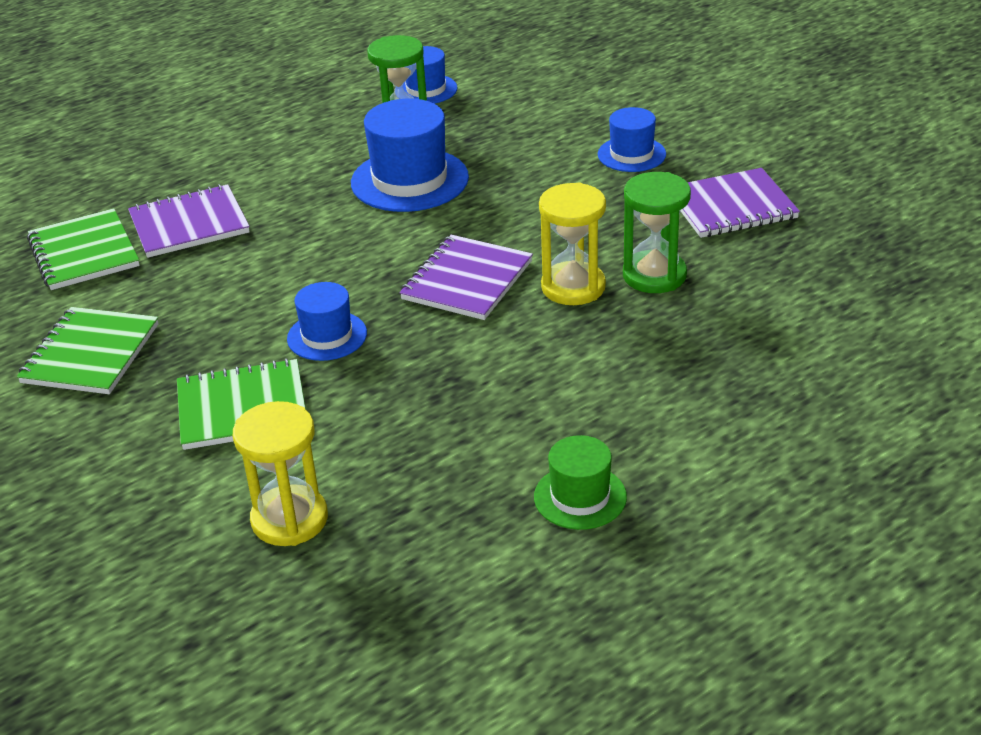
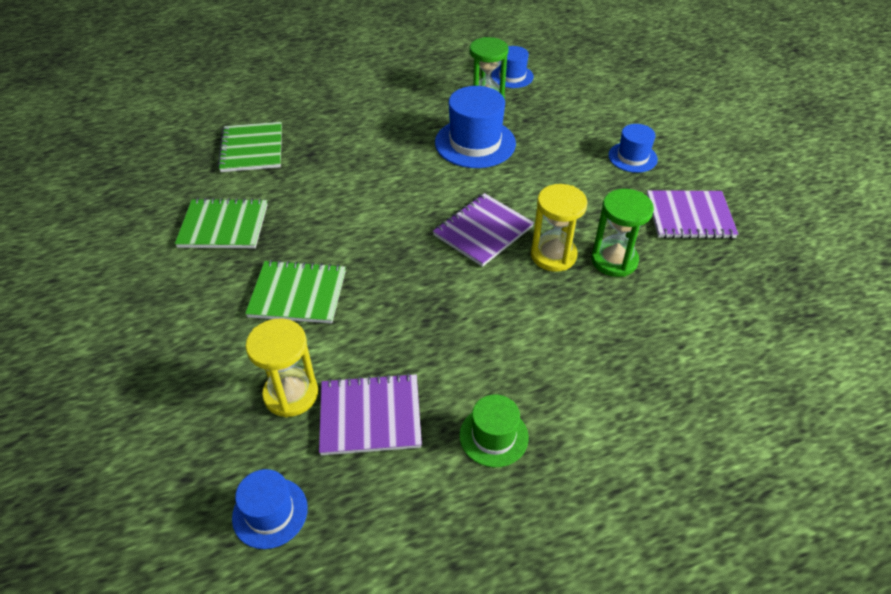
camera: 15 degrees right, 10 degrees up
(91, 354) = (223, 226): green notebook -> green notebook turned 60 degrees clockwise
(189, 224) = (323, 143): purple notebook -> purple notebook (370, 416)
(327, 336) = (374, 251): blue hat -> blue hat (270, 512)

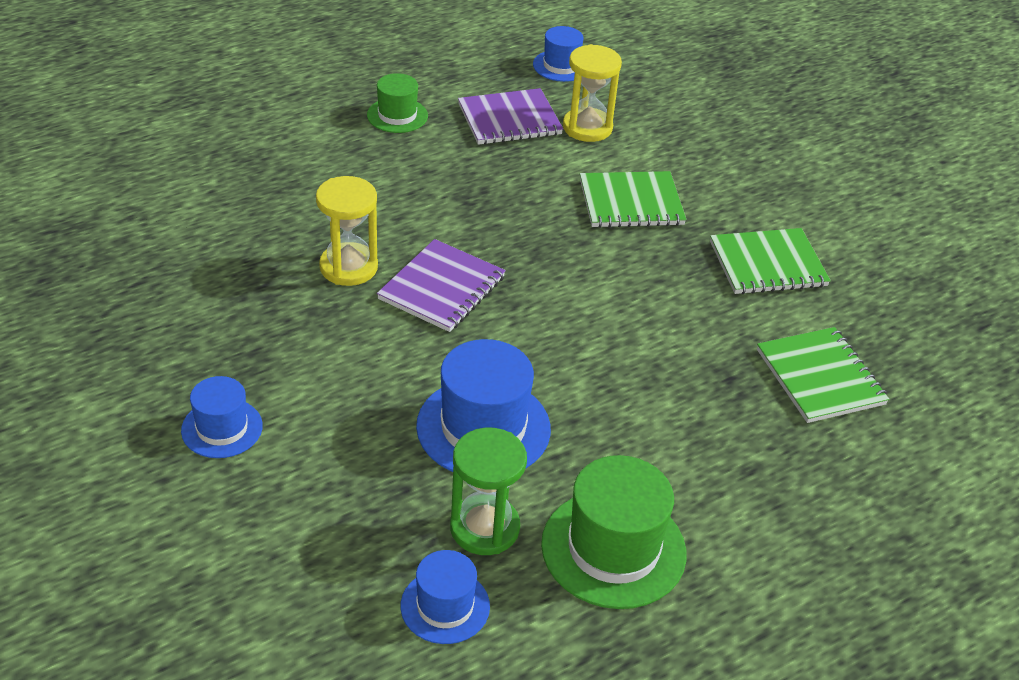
camera: 165 degrees right, 5 degrees down
(423, 87) = (613, 548): none -> green hat
(614, 260) = (272, 268): green hourglass -> none
(689, 216) = (157, 335): purple notebook -> none

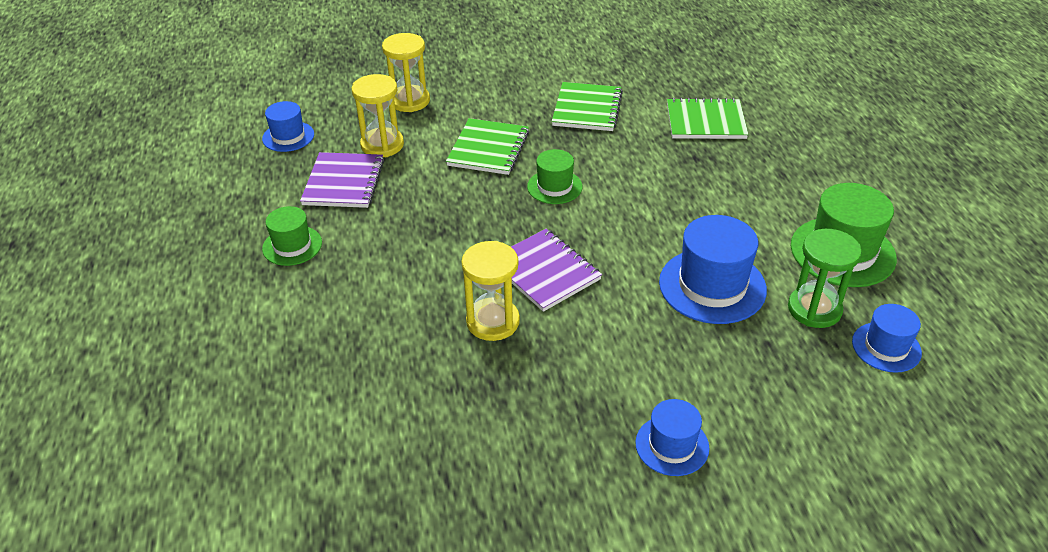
camera: 65 degrees left, 0 degrees up
(593, 267) = (554, 187): none -> green hat
(680, 126) = (409, 101): none -> yellow hourglass

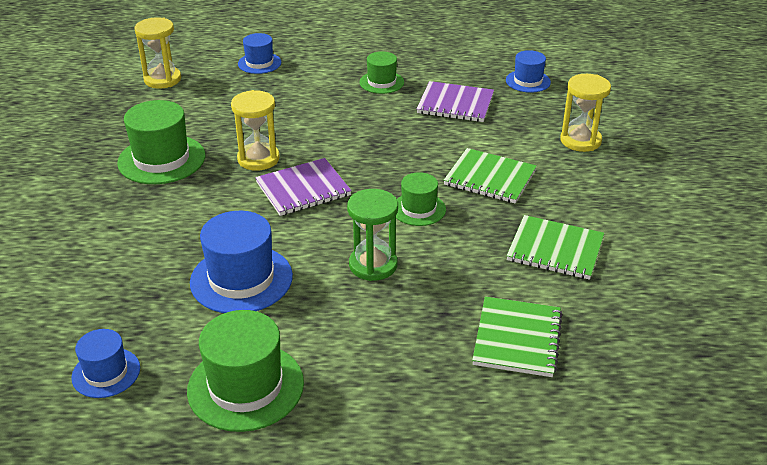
camera: 100 degrees right, 5 degrees down
(382, 145) = (507, 123): yellow hourglass -> yellow hourglass (162, 79)
(516, 418) = (161, 159): none -> green hat
(672, 445) = (92, 222): blue hat -> blue hat (259, 63)
(814, 309) = (178, 338): green hourglass -> green hourglass (373, 265)

